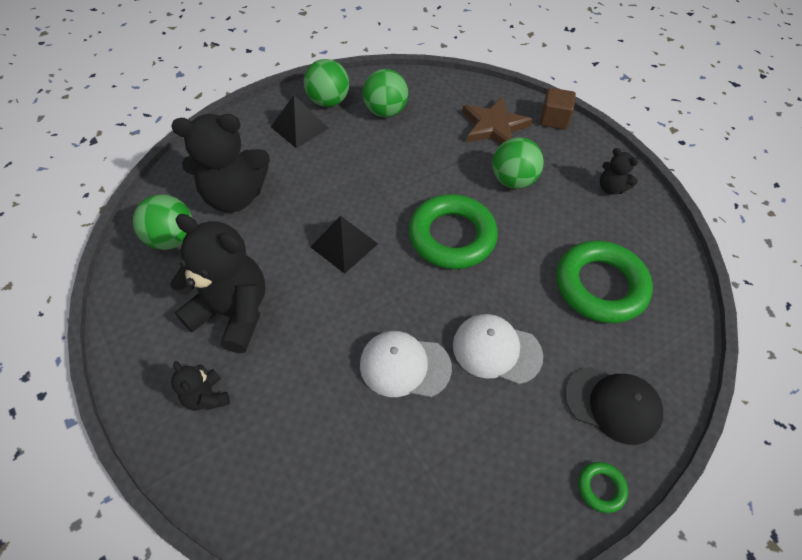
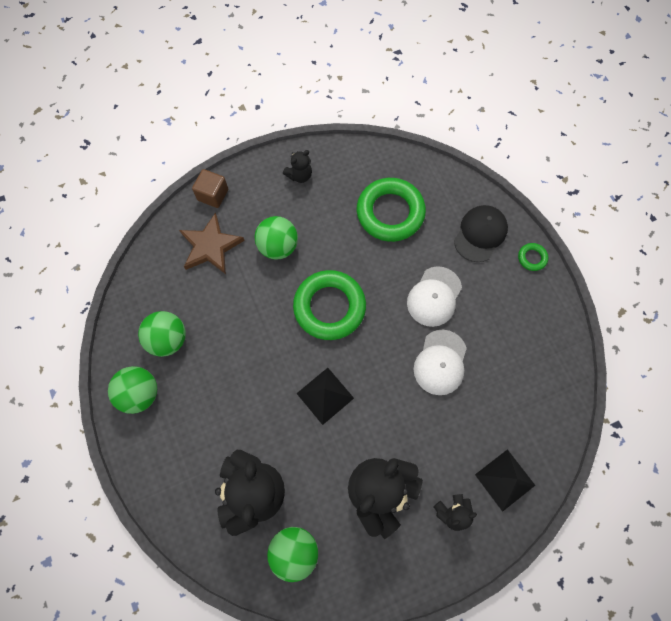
camera: 80 degrees left, 15 degrees up
(299, 127) = (172, 425): black pyramid -> black pyramid (505, 480)

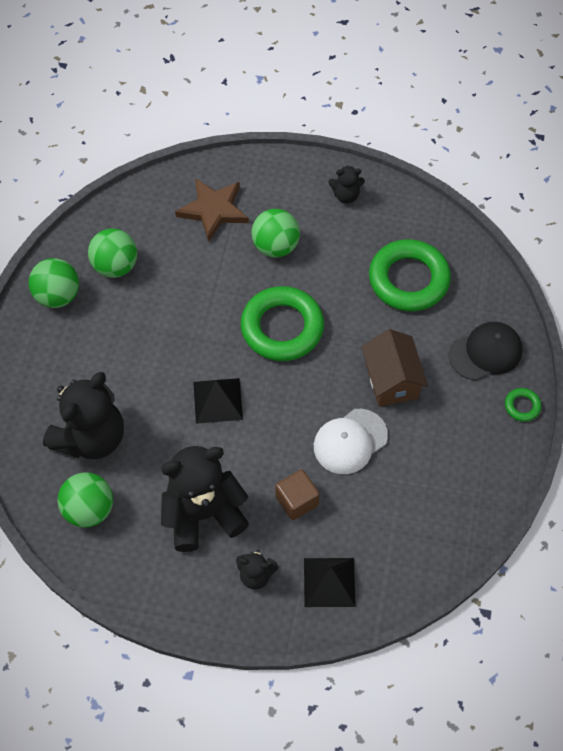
camera: 35 degrees right, 10 degrees down
(213, 195) = (250, 166): brown cube -> brown cube (297, 501)
(434, 296) = (391, 380): white cap -> brown house

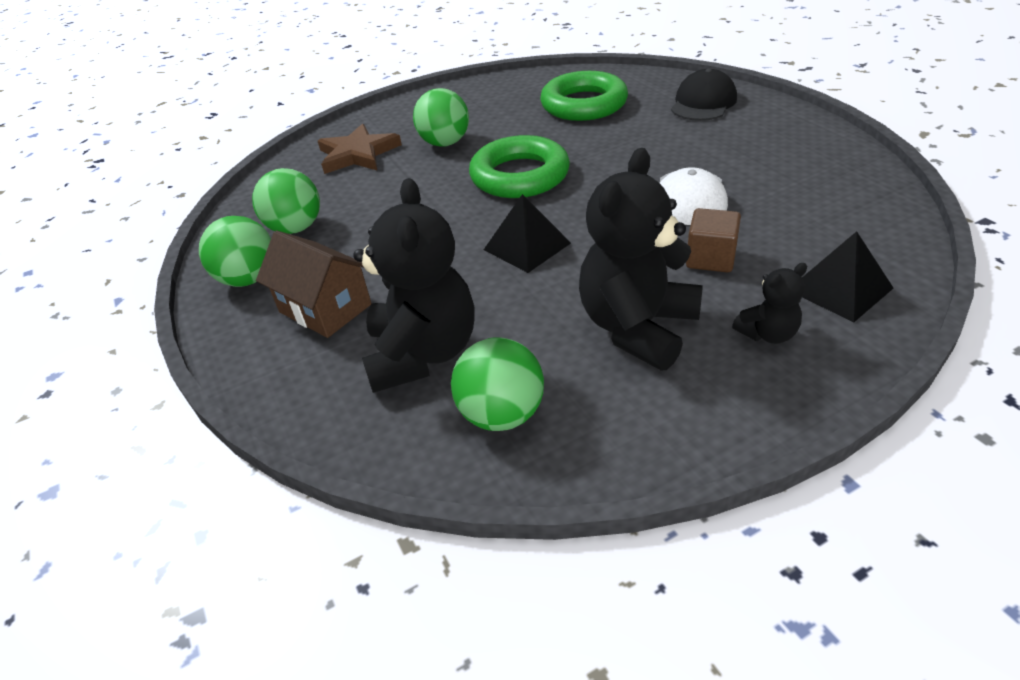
camera: 35 degrees left, 20 degrees down
(346, 195) = (467, 97): black teddy bear -> none
(391, 380) = (660, 150): brown house -> brown house (325, 308)
(522, 406) = (778, 109): green ring -> none

